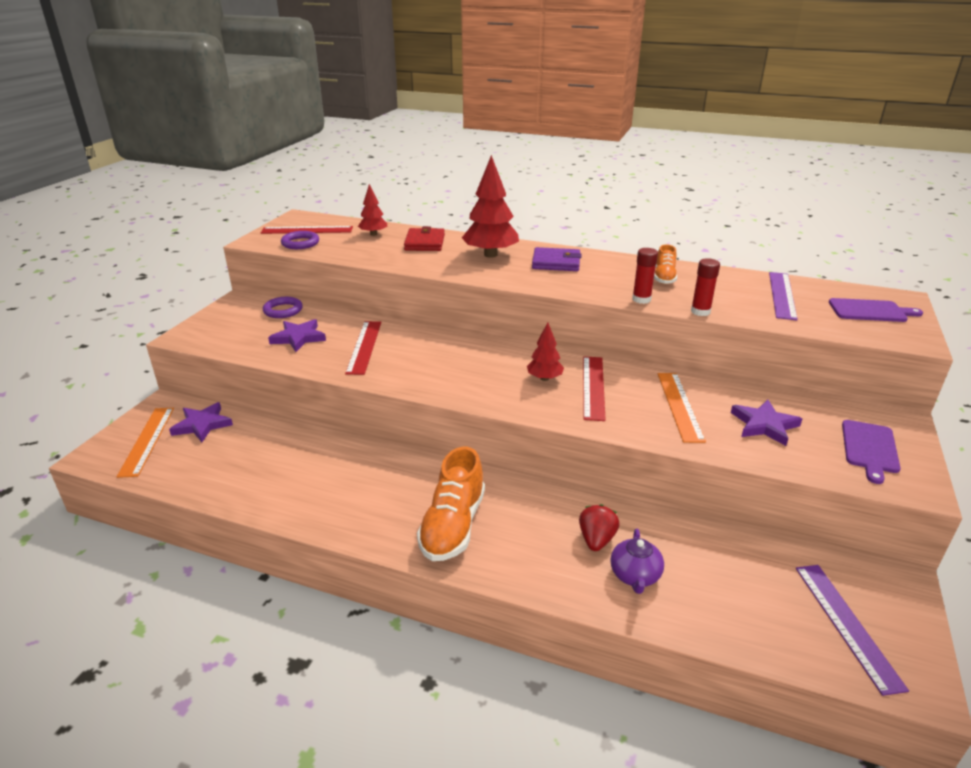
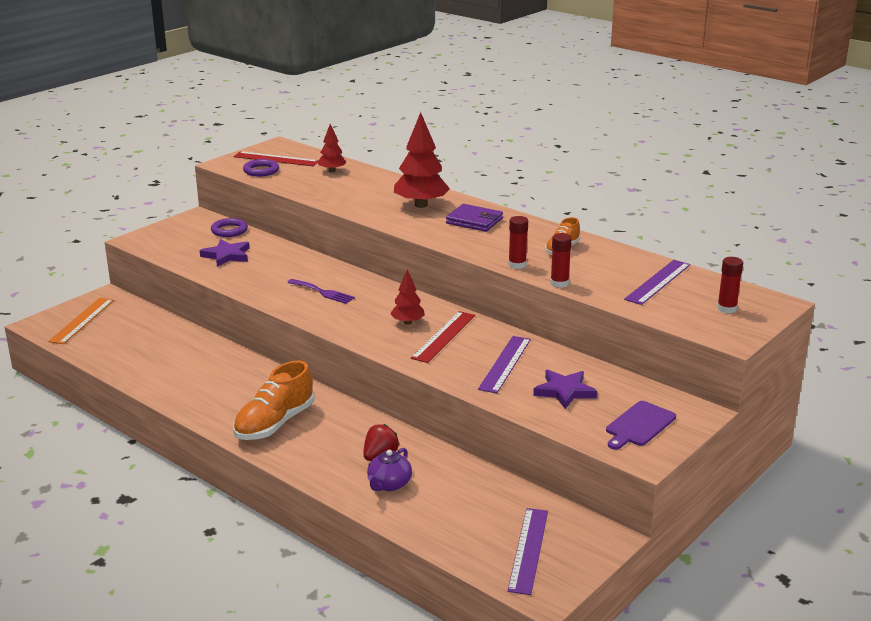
camera: 20 degrees right, 5 degrees down
(202, 425) = (129, 316): purple star -> none
(364, 346) = (275, 271): red ruler -> none
(424, 243) = (371, 185): red wallet -> none
(431, 361) = (323, 292): none -> purple fork
(680, 406) = (505, 364): orange ruler -> purple ruler
(870, 311) = (726, 309): purple cutting board -> red glue stick

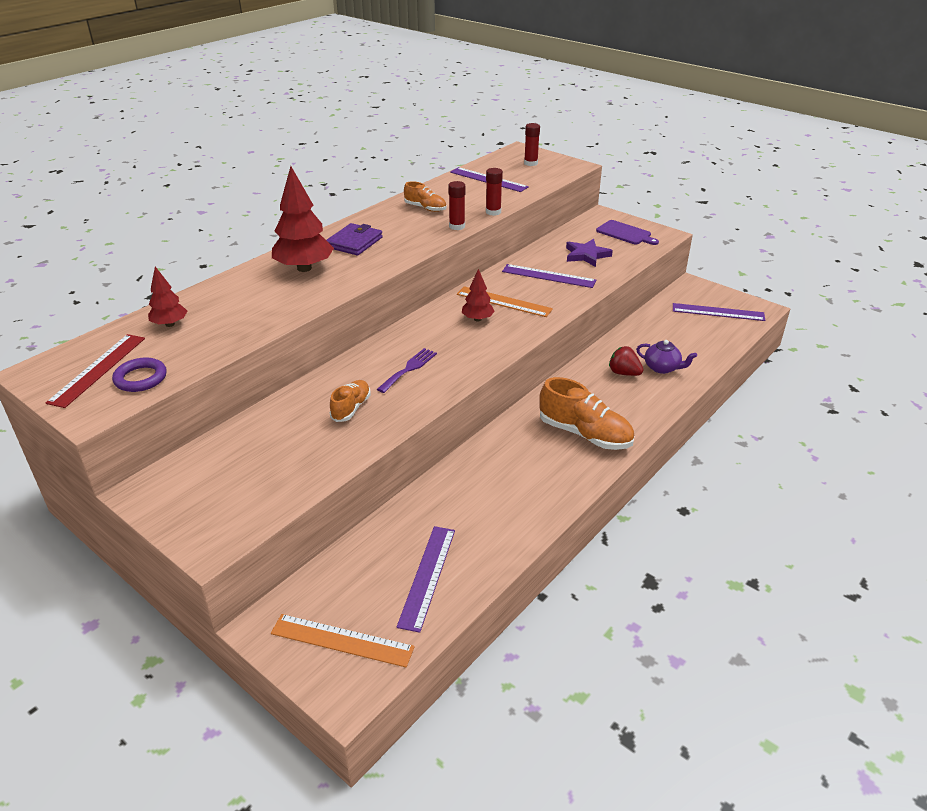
camera: 90 degrees left, 10 degrees up
(124, 347) = (427, 576): none -> purple ruler
(227, 255) = (294, 447): purple star -> none
(229, 230) = (210, 453): purple ring -> none
(270, 272) = (351, 408): none -> orange shoe
(443, 336) = (503, 302): red ruler -> orange ruler

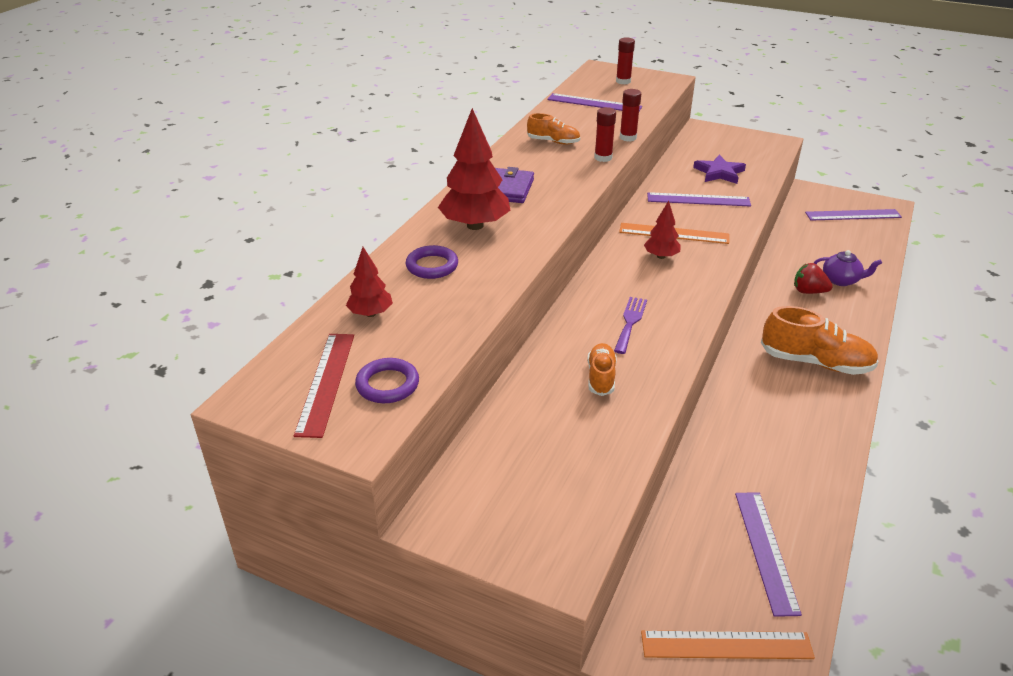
camera: 15 degrees left, 0 degrees up
(245, 295) = (432, 266): none -> purple ring
(625, 233) = (740, 145): purple cutting board -> none

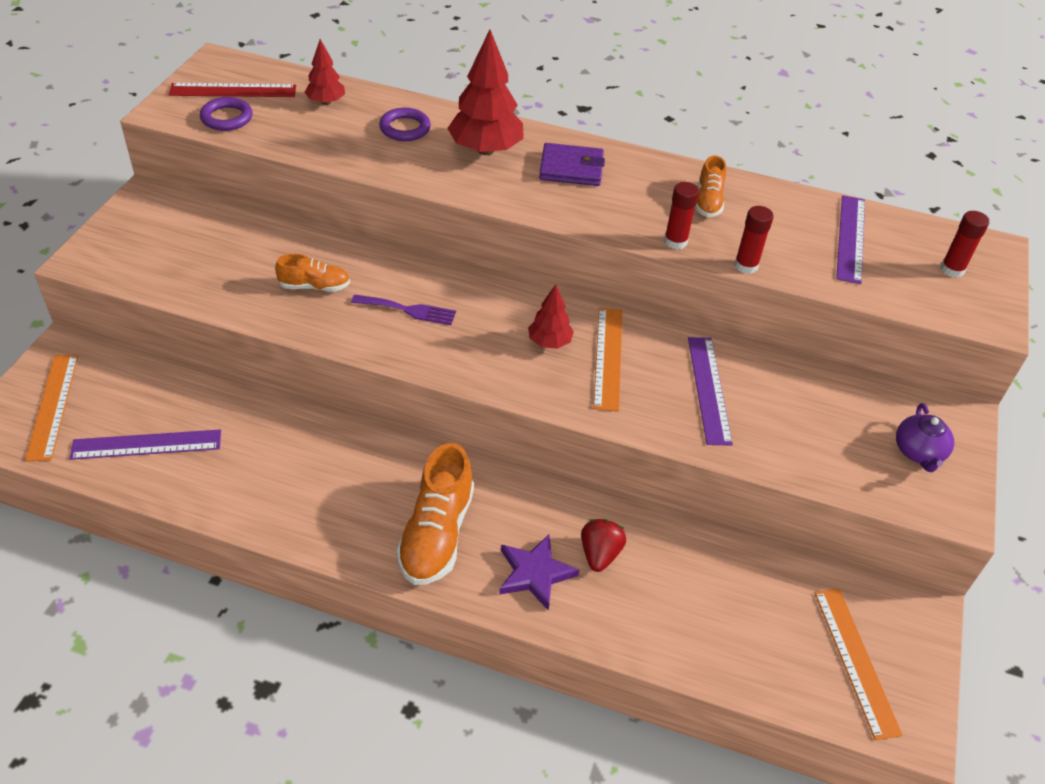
camera: 80 degrees right, 10 degrees up
(719, 173) = (804, 420): purple star -> purple star (535, 573)
(841, 280) = (639, 601): purple teapot -> purple teapot (918, 452)
(853, 215) = (855, 661): purple ruler -> orange ruler

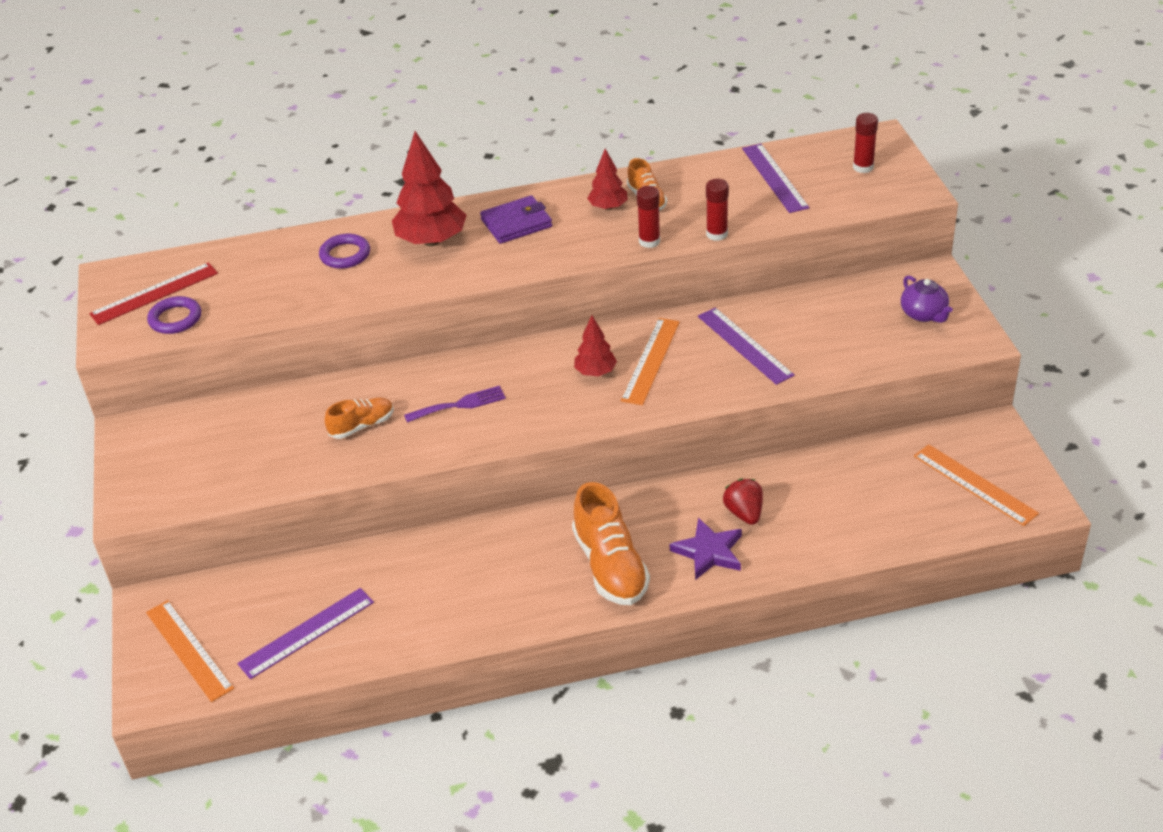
camera: 25 degrees left, 5 degrees down
(326, 102) = (251, 265): red tree -> red tree (608, 207)
(608, 357) = (650, 360): orange ruler -> orange ruler turned 45 degrees clockwise

